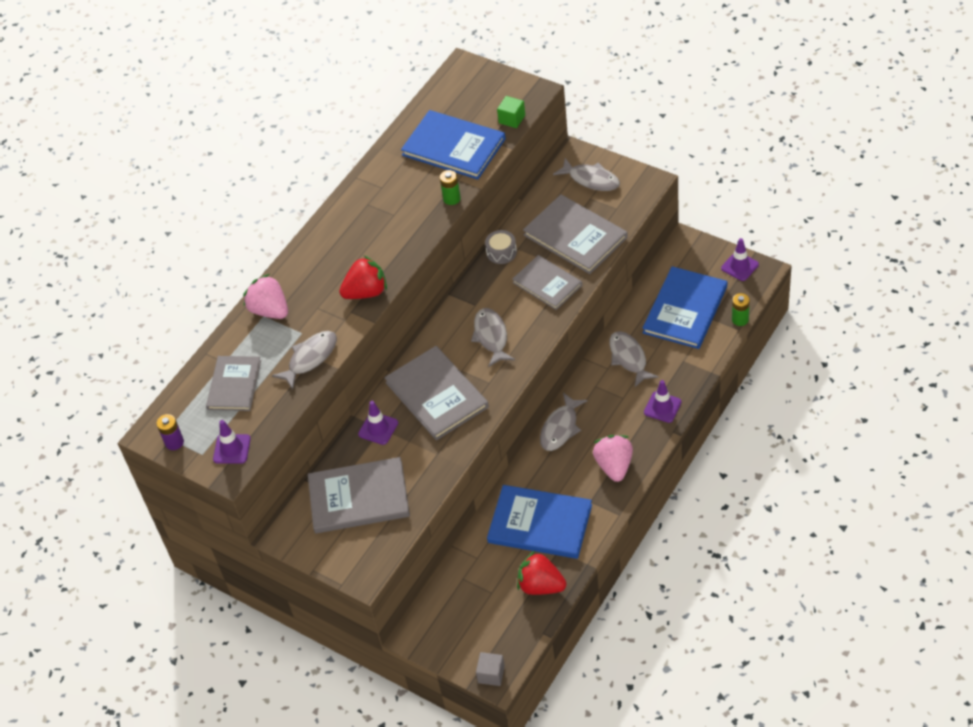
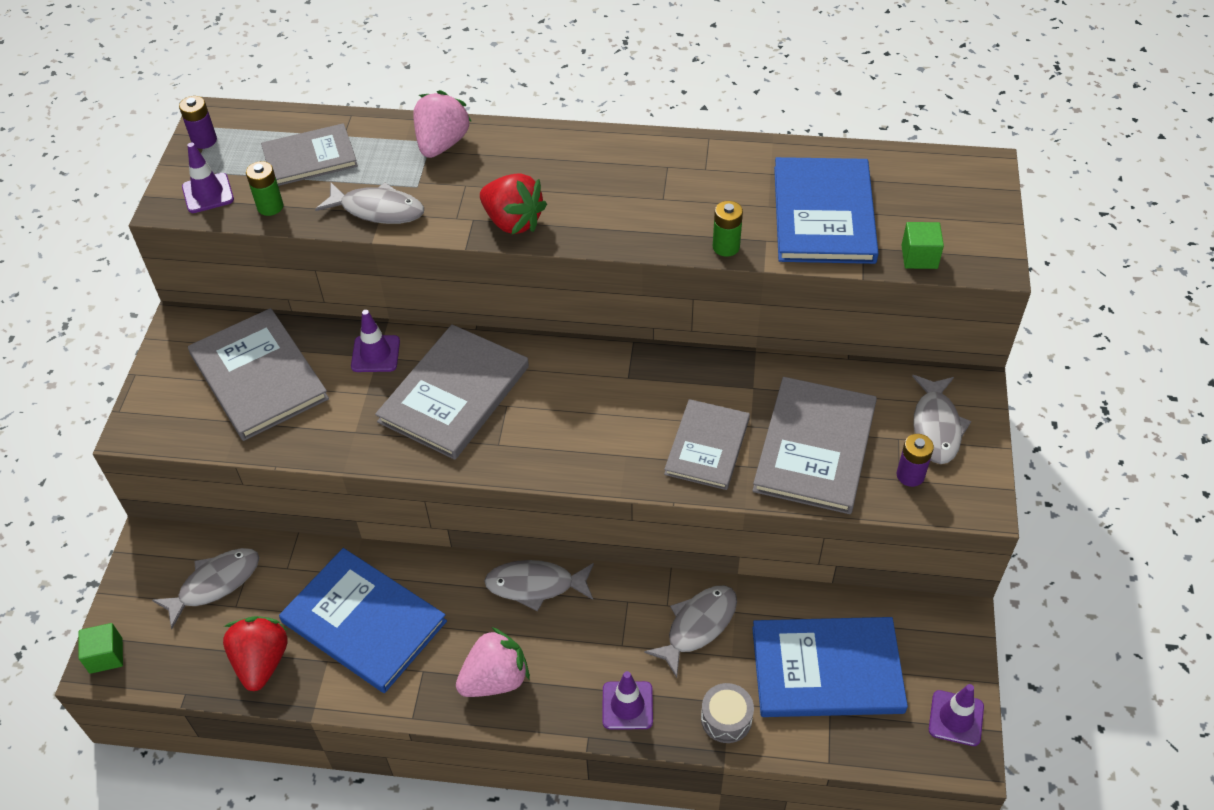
camera: 60 degrees right, 0 degrees up
(491, 336) = (580, 417): grey fish -> grey fish (215, 584)
(491, 674) = (106, 656): grey cube -> green cube
(501, 252) = (737, 372): grey drum -> grey drum (726, 719)
(540, 524) = (364, 621): blue book -> blue book turned 45 degrees counterclockwise
(616, 203) = (910, 475): none -> purple battery
(740, 319) = (849, 757): green battery -> green battery (270, 207)

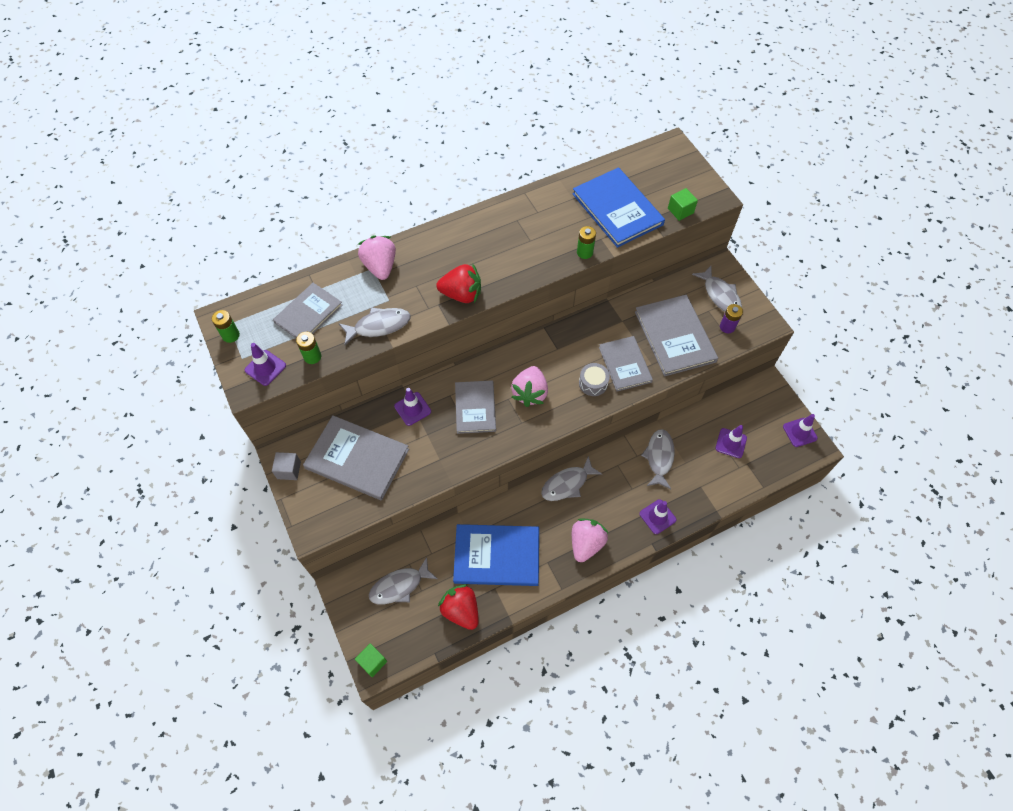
camera: 35 degrees left, 10 degrees up
(172, 347) = (289, 470): none -> grey cube
(204, 140) = (231, 335): purple battery -> green battery
(215, 584) = (399, 586): grey fish -> grey fish turned 135 degrees counterclockwise
(454, 394) = (475, 408): grey book -> grey book, size x0.66
(541, 413) = (530, 393): none -> pink strawberry
(726, 719) = (705, 494): grey drum -> grey drum (593, 383)
(827, 669) = (731, 443): blue book -> purple traffic cone

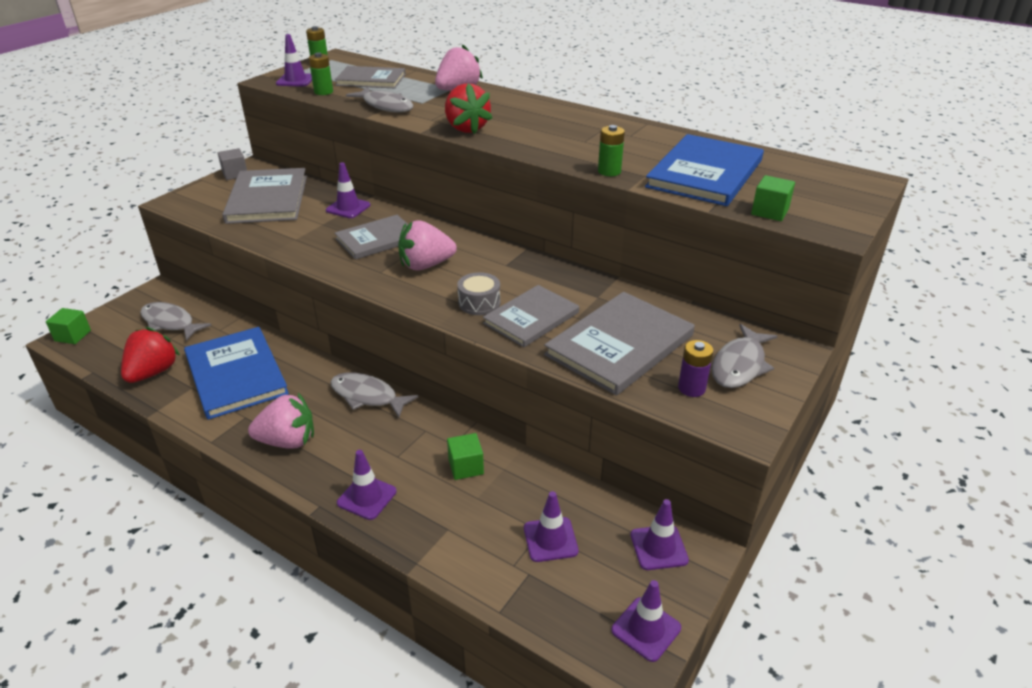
camera: 60 degrees right, 25 degrees down
(659, 457) = (466, 467): grey fish -> green cube
(758, 400) = (658, 547): none -> purple traffic cone

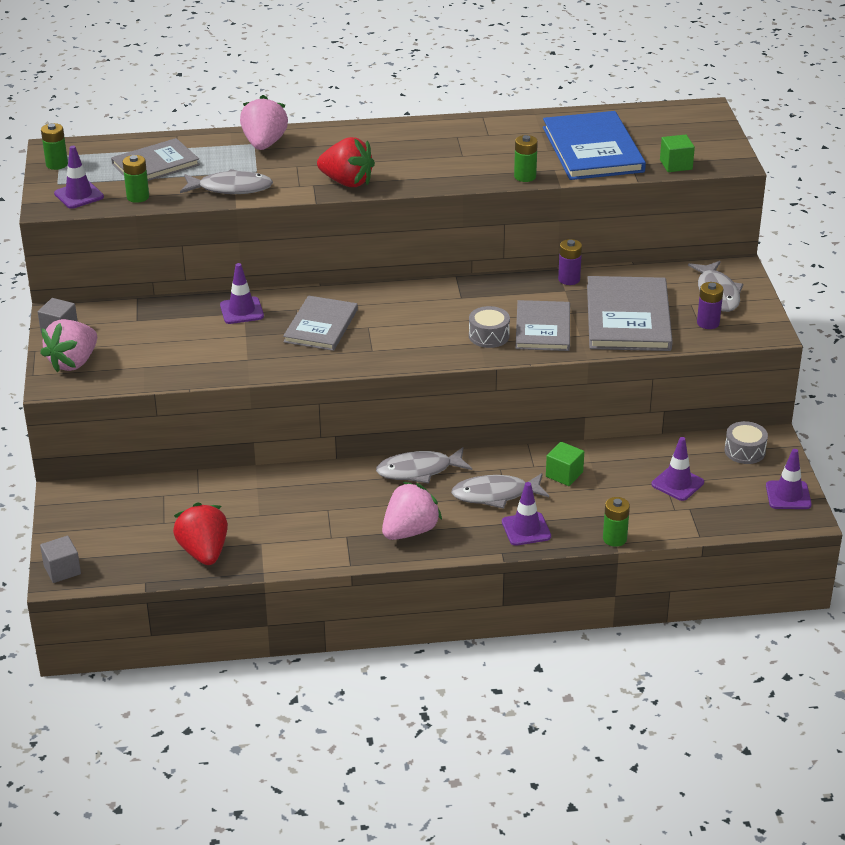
camera: 40 degrees left, 0 degrees up
(73, 336) = (62, 570): green cube -> grey cube
(170, 323) = (138, 511): grey fish -> grey fish (495, 495)
(236, 374) = (282, 514): blue book -> none
(268, 199) = (146, 337): grey book -> none
(421, 558) = (614, 539): none -> green battery
(426, 265) = (400, 327): pink strawberry -> pink strawberry (73, 362)
(614, 290) = (569, 279): none -> purple battery
(658, 547) = (744, 451): purple traffic cone -> grey drum

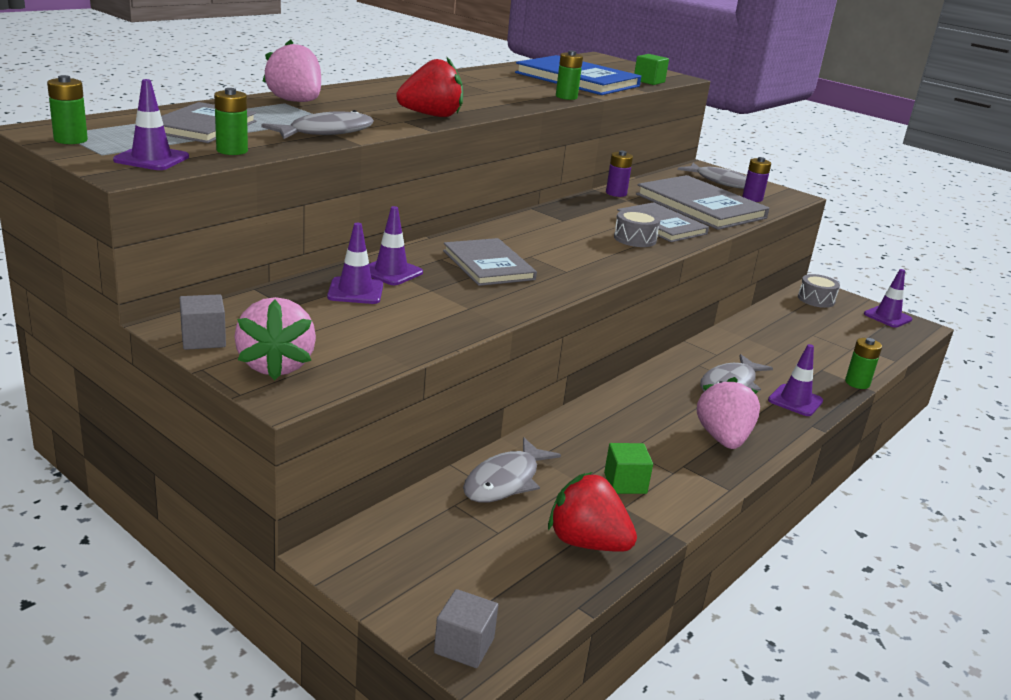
camera: 45 degrees left, 10 degrees down
(419, 470) = (645, 388): grey fish -> grey fish (505, 481)
(564, 474) = (746, 352): green cube -> green cube (625, 483)
(677, 483) = (820, 332): purple traffic cone -> purple traffic cone (355, 291)

